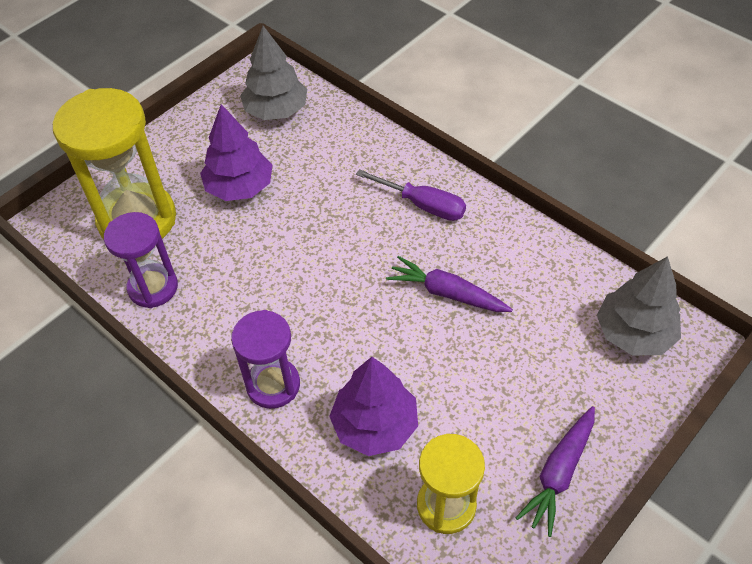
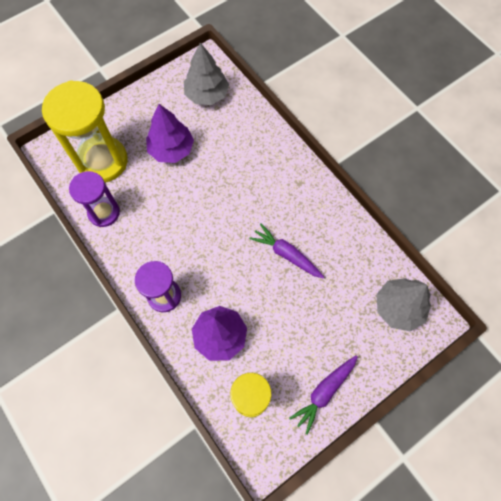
camera: 10 degrees right, 15 degrees up
(423, 205) = (287, 187): purple screwdriver -> none

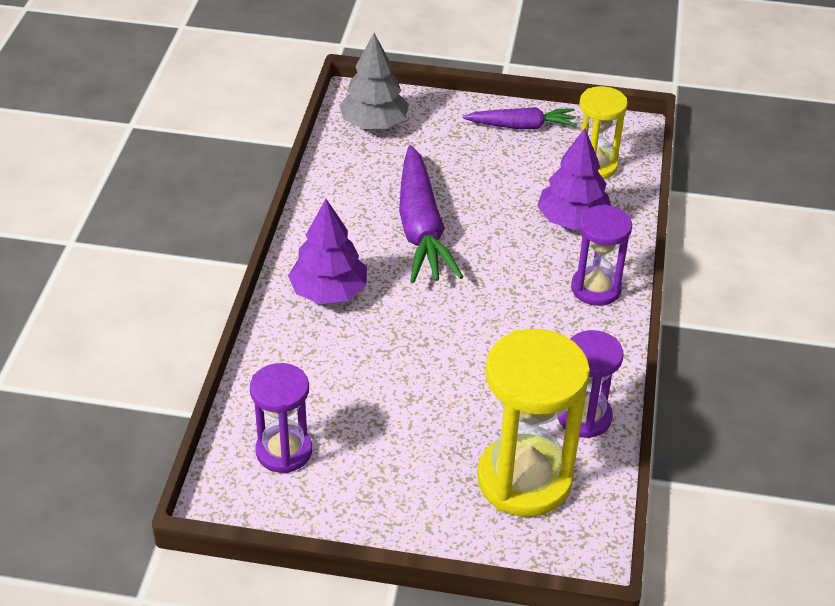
camera: 135 degrees left, 25 degrees down
(171, 149) = (417, 421): purple tree -> purple tree (329, 292)
(207, 94) = (284, 451): grey tree -> purple hourglass
(286, 254) = (421, 228): purple carrot -> purple carrot, size x1.65

